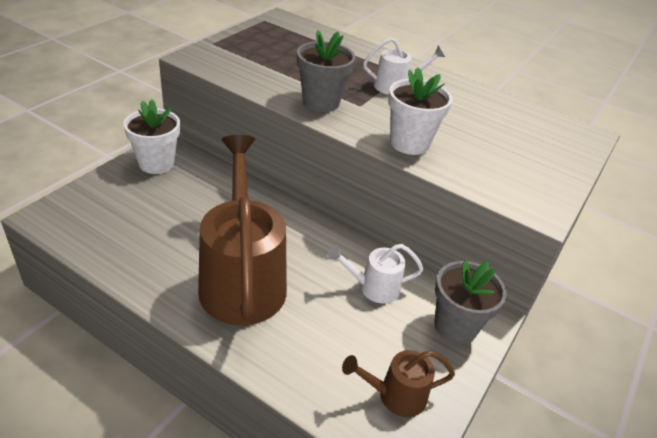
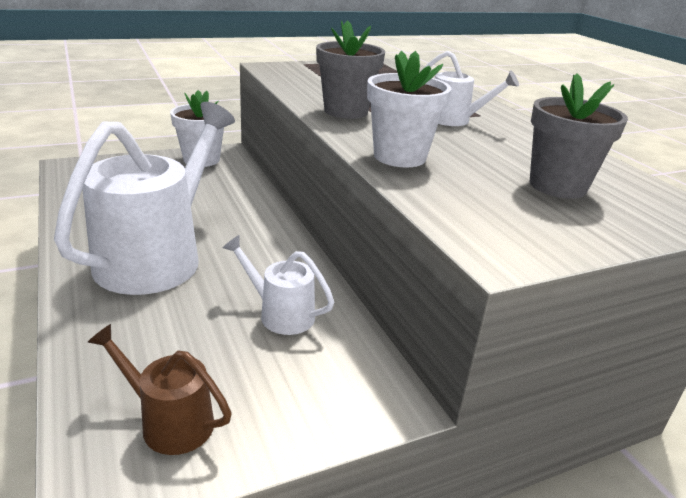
camera: 35 degrees right, 10 degrees down
(242, 278) = (158, 256): brown watering can -> white watering can
(455, 326) = (334, 391): grey flower pot -> grey flower pot (557, 186)

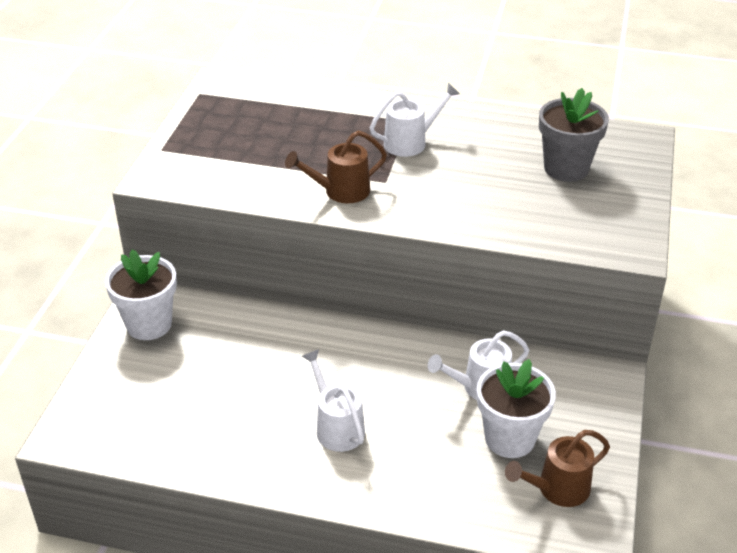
camera: 50 degrees left, 10 degrees up
(158, 256) = (336, 426): white watering can -> white watering can, size x0.48
(346, 111) = (340, 192): grey flower pot -> brown watering can
(399, 157) = (464, 213): white flower pot -> white flower pot (509, 438)

